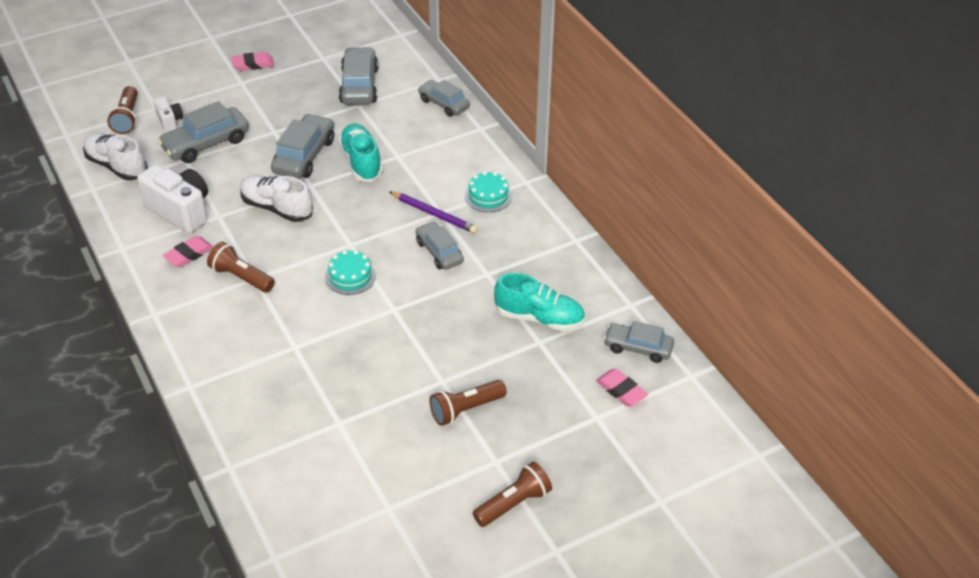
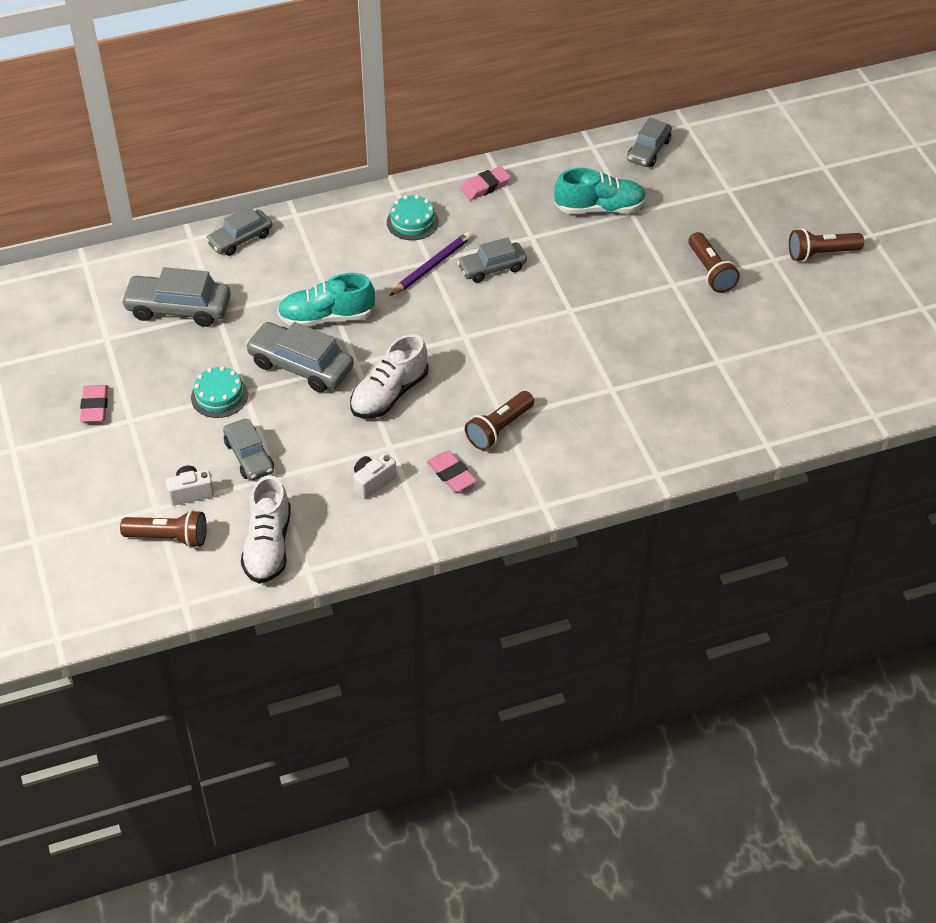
camera: 80 degrees left, 5 degrees up
(117, 166) = (268, 546): white shoe -> white shoe turned 45 degrees counterclockwise
(180, 211) = (373, 482): white camera -> white camera, size x0.52
(206, 144) = (249, 456): grey car -> grey car, size x0.66
(350, 276) = (515, 339): turquoise cake -> turquoise cake (219, 396)
(513, 503) = (821, 253): brown flashlight -> brown flashlight turned 75 degrees counterclockwise
(539, 318) = (600, 208): turquoise shoe -> turquoise shoe turned 60 degrees clockwise
(621, 390) = (699, 169): pink eraser -> pink eraser (485, 186)

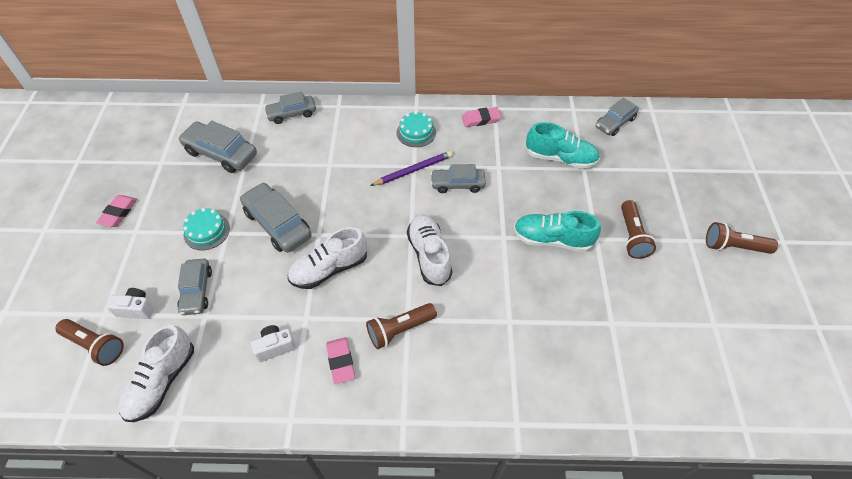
camera: 20 degrees right, 5 degrees up
(326, 317) = (317, 189): turquoise shoe -> turquoise shoe (552, 239)
(495, 350) = (429, 255): none -> white shoe

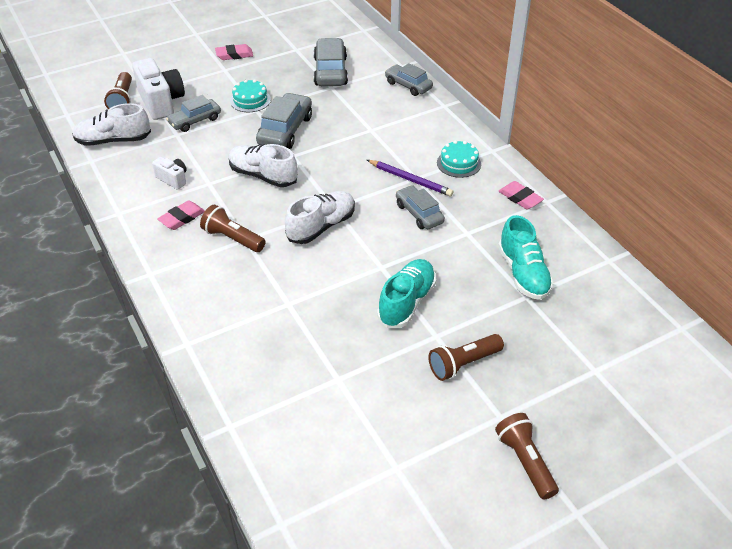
camera: 60 degrees right, 10 degrees down
(136, 309) = (161, 102): white camera -> white camera, size x1.92
(552, 239) = (407, 302): turquoise shoe -> turquoise shoe turned 45 degrees clockwise
(615, 123) = (624, 301): grey car -> none

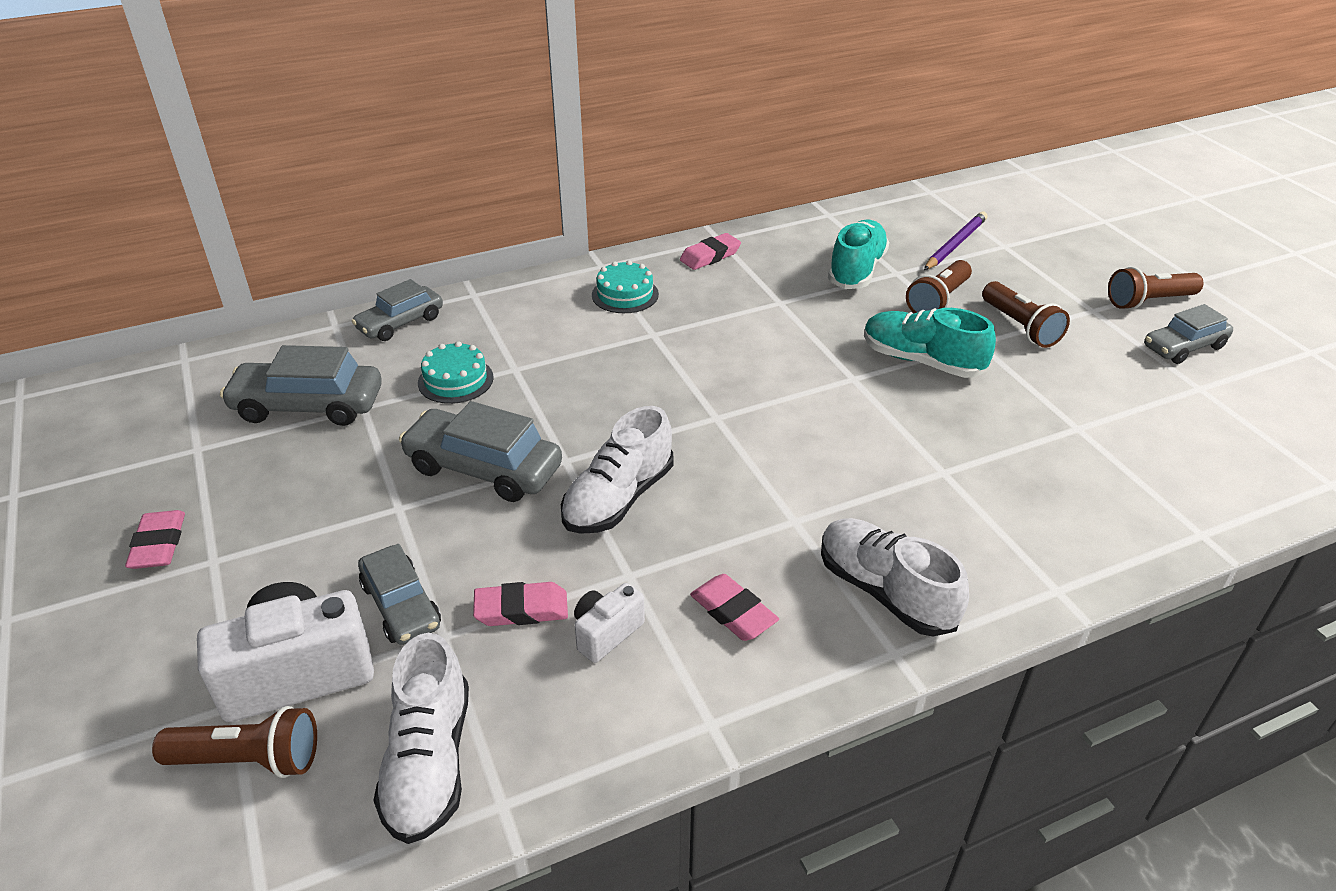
camera: 85 degrees left, 5 degrees down
(189, 153) = (521, 609): none -> pink eraser
(233, 238) = (793, 537): brown flashlight -> brown flashlight (938, 301)
(250, 100) = (358, 517): turquoise cake -> turquoise cake (455, 380)
(321, 226) = (763, 432): white shoe -> white shoe (885, 591)
(410, 180) = (657, 339): purple pencil -> purple pencil (955, 244)
(419, 213) = (737, 337): grey car -> grey car (1183, 347)
(523, 274) = (856, 270): turquoise shoe -> turquoise shoe turned 60 degrees counterclockwise

